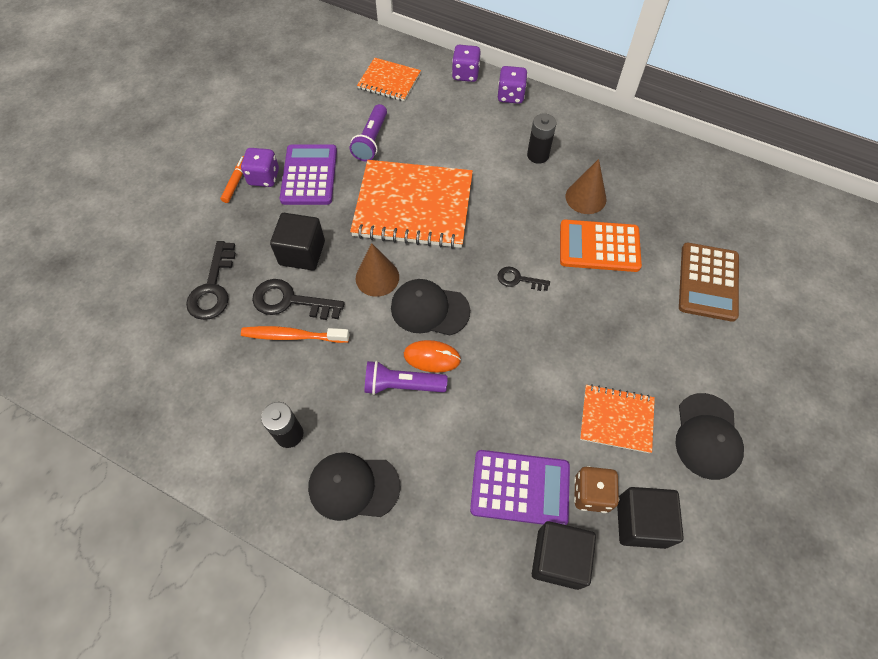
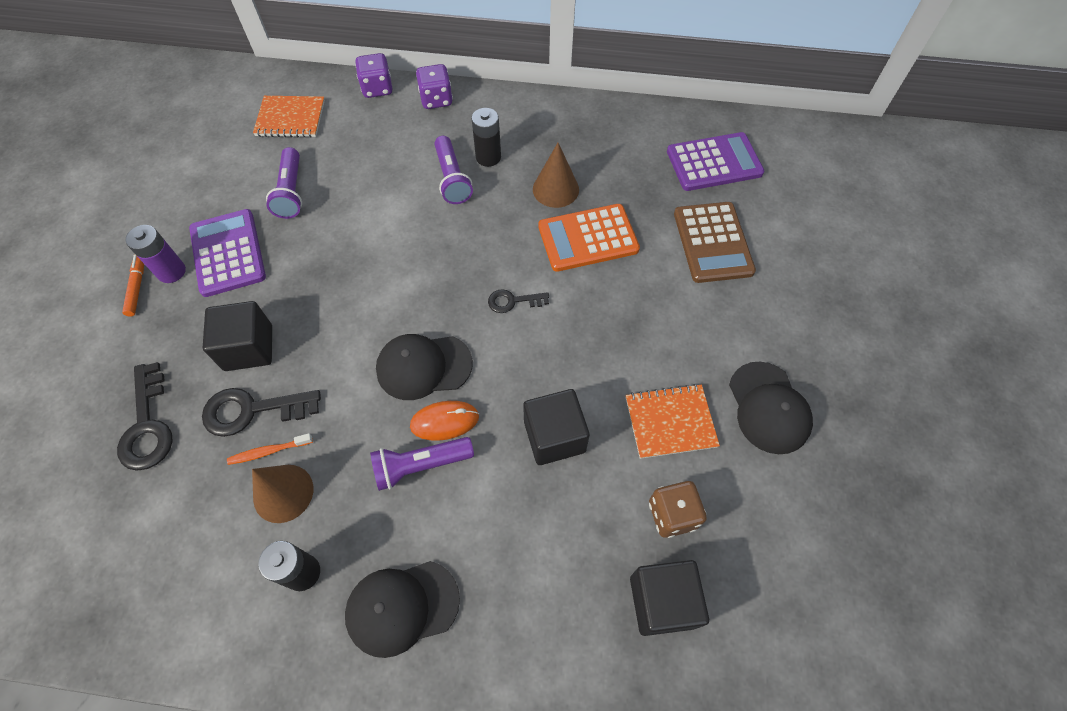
camera: 20 degrees left, 0 degrees up
(264, 177) = (171, 271): purple dice -> purple battery
(293, 336) = (269, 451): orange toothbrush -> orange toothbrush, size x0.62
(377, 277) = (350, 349): brown cone -> brown cone (283, 493)
(413, 206) = (366, 253): orange notebook -> none
(502, 165) = (452, 179): none -> purple flashlight
(520, 488) = (593, 537): purple calculator -> purple calculator (714, 162)
(641, 522) = (734, 527): black cube -> black cube (554, 436)

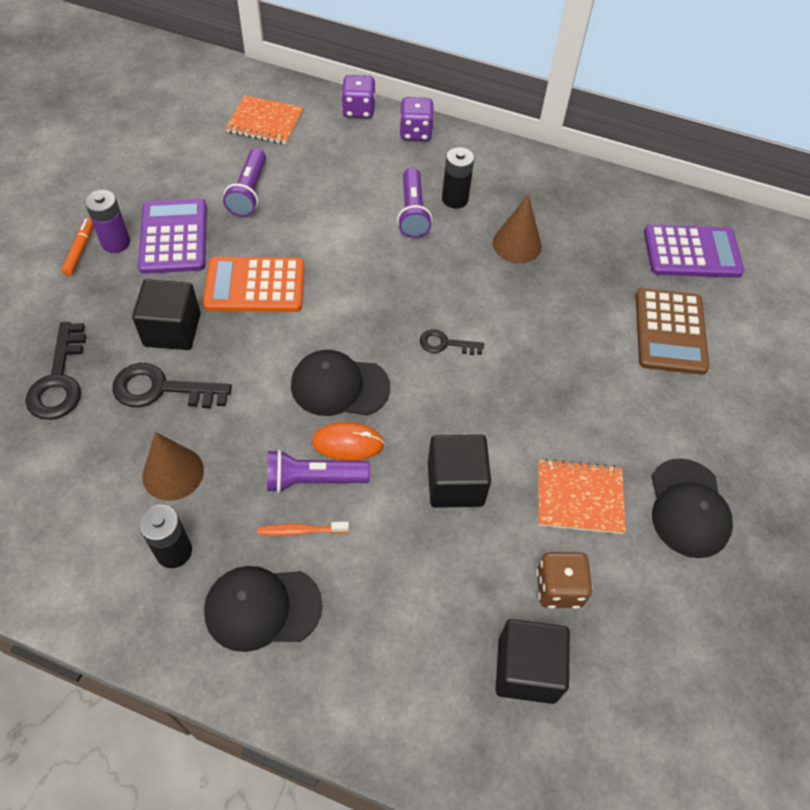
camera: 10 degrees right, 5 degrees down
(269, 451) = (168, 431): orange toothbrush -> orange toothbrush (300, 530)
(588, 238) = (538, 299): orange calculator -> orange calculator (255, 285)

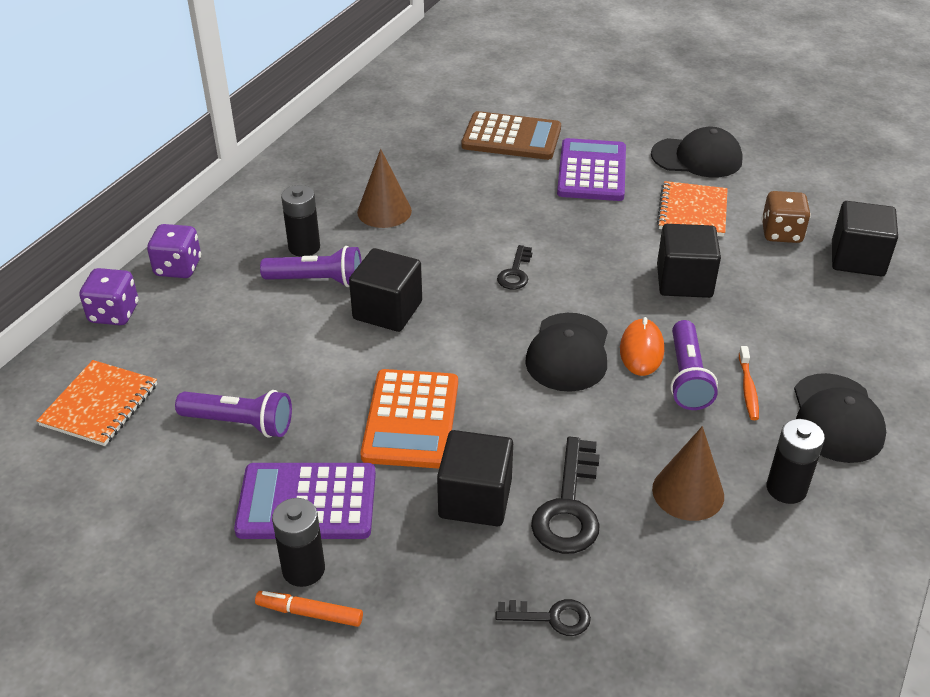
camera: 80 degrees left, 15 degrees down
(59, 380) = (551, 617): black key -> black key, size x0.58
(116, 242) = (303, 569): purple battery -> black battery
(381, 259) = (387, 310): none -> black cube
(692, 252) = (417, 111): purple calculator -> purple calculator (592, 171)

